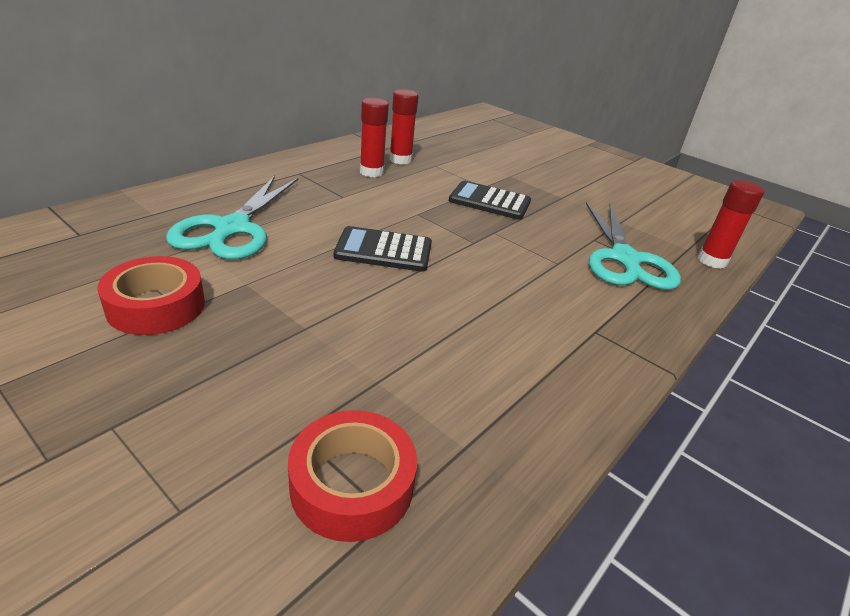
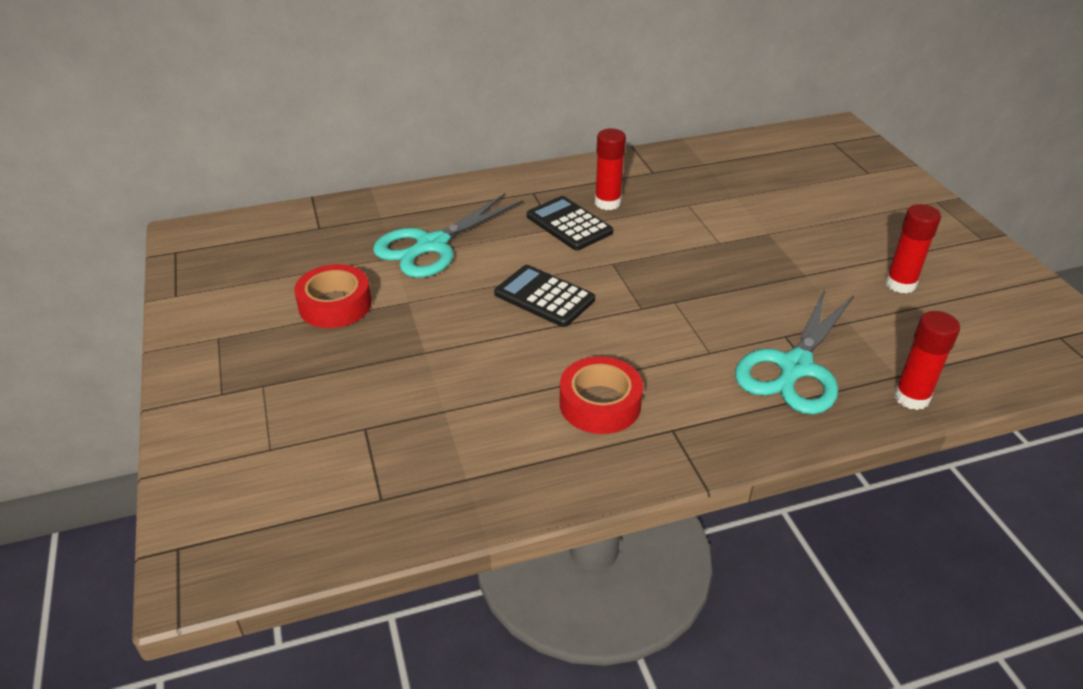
camera: 35 degrees right, 5 degrees up
(352, 484) = (373, 472): red tape -> red tape (600, 404)
(400, 160) = (653, 191): red glue stick -> red glue stick (900, 284)
(489, 201) = (707, 263): black calculator -> black calculator (569, 224)

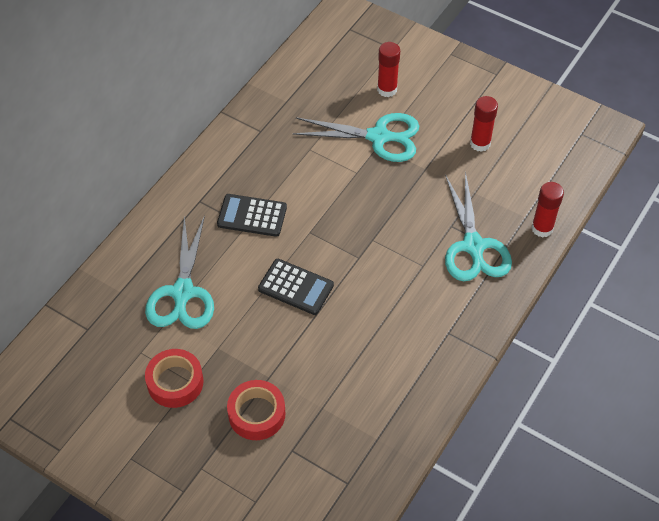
camera: 40 degrees left, 15 degrees up
(544, 297) = (296, 287): black calculator -> black calculator turned 150 degrees counterclockwise
(600, 404) = (398, 343): red tape -> red tape (257, 414)
(607, 203) = (258, 180): red glue stick -> red glue stick (387, 89)
(776, 227) = (378, 137): none -> turquoise scissors

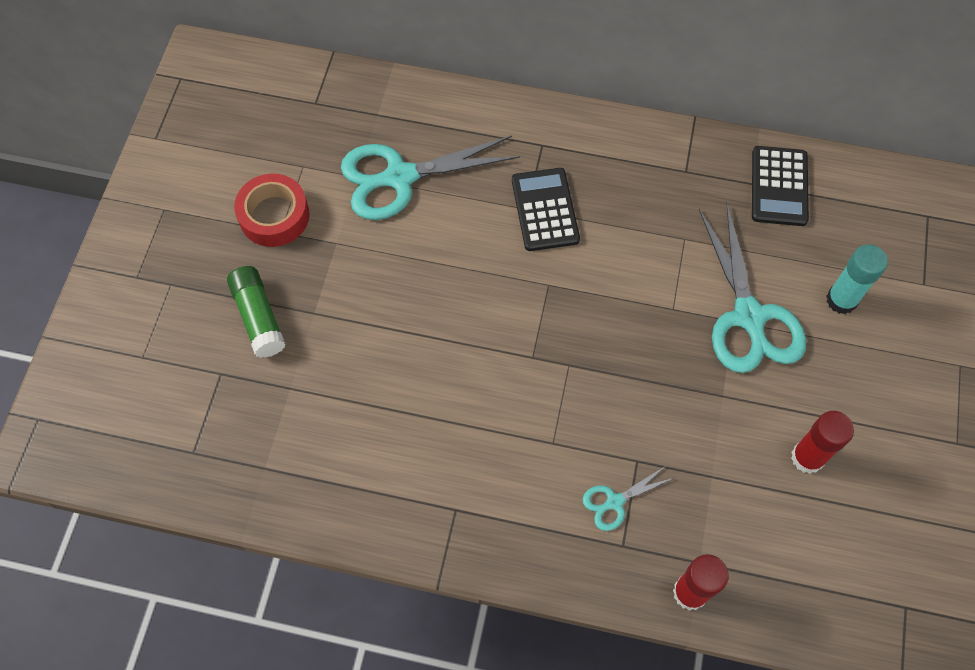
camera: 70 degrees right, 10 degrees up
(257, 414) = (258, 317): red tape -> green glue stick
(296, 287) = (456, 297): black calculator -> black calculator (779, 186)
(387, 89) = (841, 300): red glue stick -> turquoise glue stick
(473, 246) = (615, 502): turquoise scissors -> turquoise scissors, size x0.47

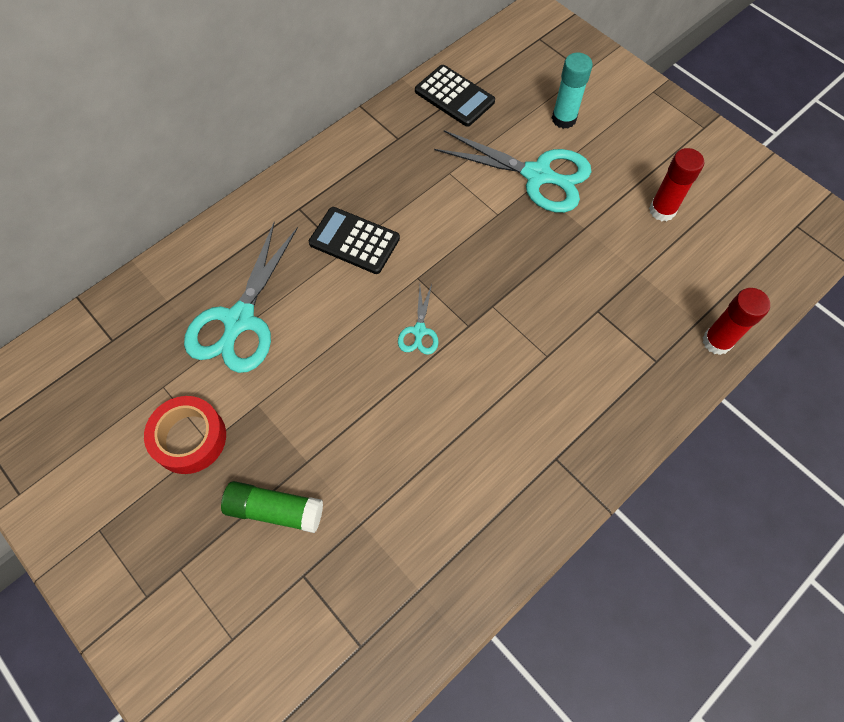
camera: 55 degrees left, 0 degrees up
(615, 502) = (620, 345): turquoise scissors -> turquoise scissors (419, 331)

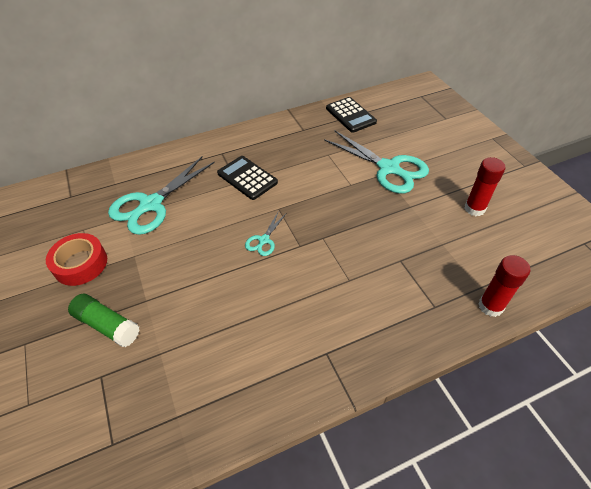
camera: 20 degrees right, 15 degrees down
(563, 119) = (420, 141): turquoise glue stick -> none

